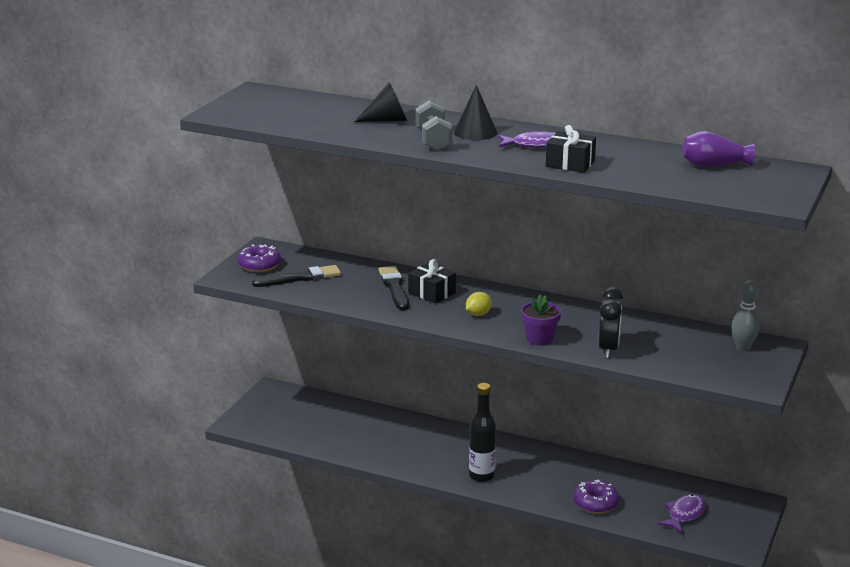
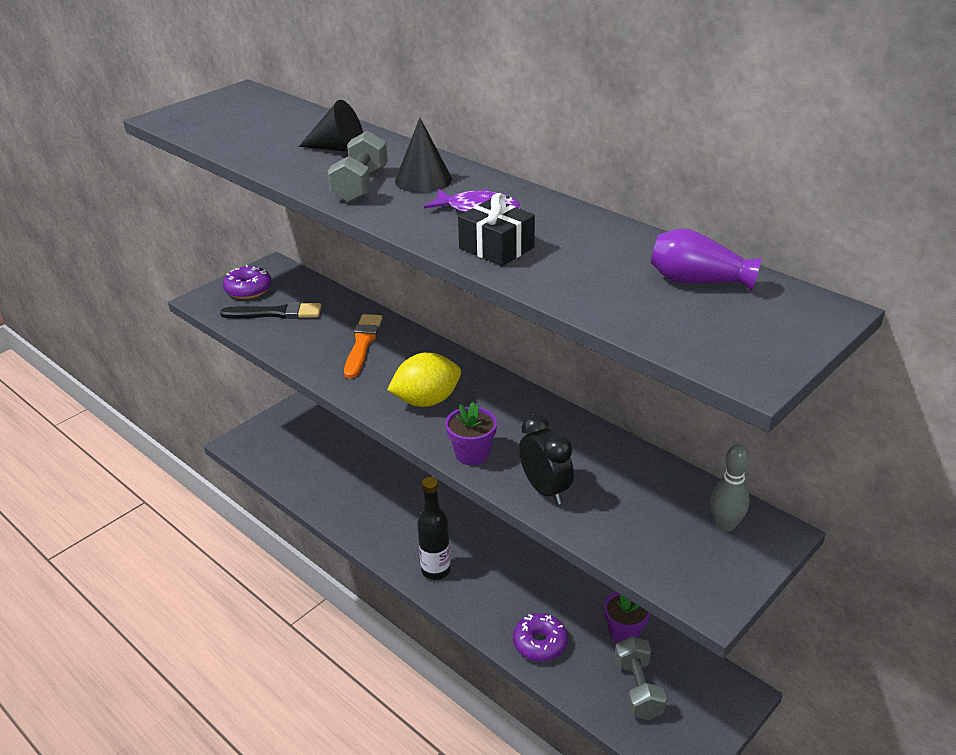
camera: 20 degrees right, 10 degrees up
(394, 287) = (362, 344): black brush -> orange brush
(432, 293) = (397, 359): black gift -> none
(478, 314) = (426, 401): yellow lemon -> yellow lemon, size x1.84
(608, 349) = (545, 490): black clock -> black clock turned 60 degrees counterclockwise
(654, 485) = (624, 632): none -> purple flower pot
(684, 514) = (638, 689): purple fish -> grey dumbbell

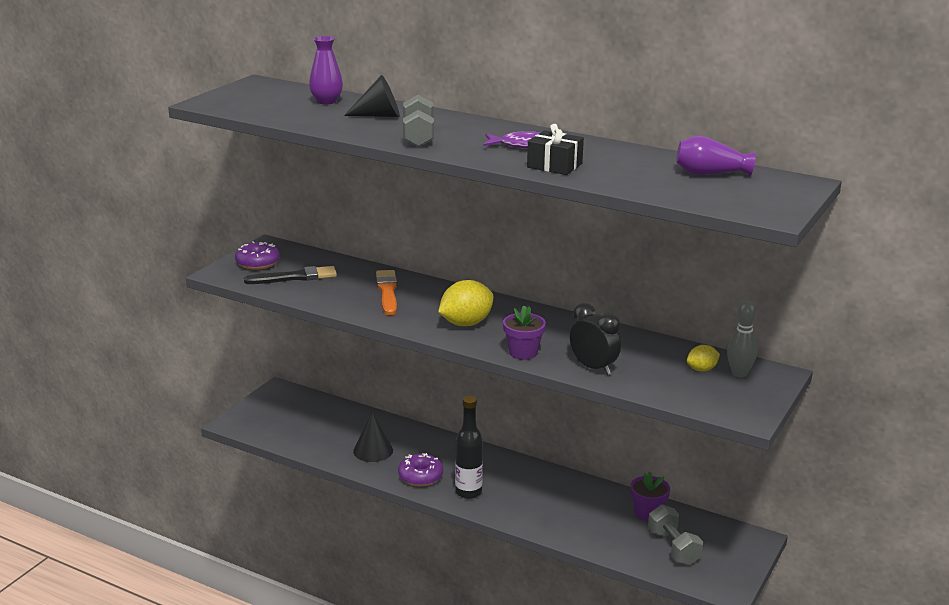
camera: 15 degrees left, 10 degrees down
(295, 123) = (326, 101): none -> purple vase
(423, 180) = (465, 130): black cone -> black cone (373, 450)
(540, 643) = (581, 529): purple donut -> purple donut (420, 476)
(679, 511) = (702, 369): none -> yellow lemon

